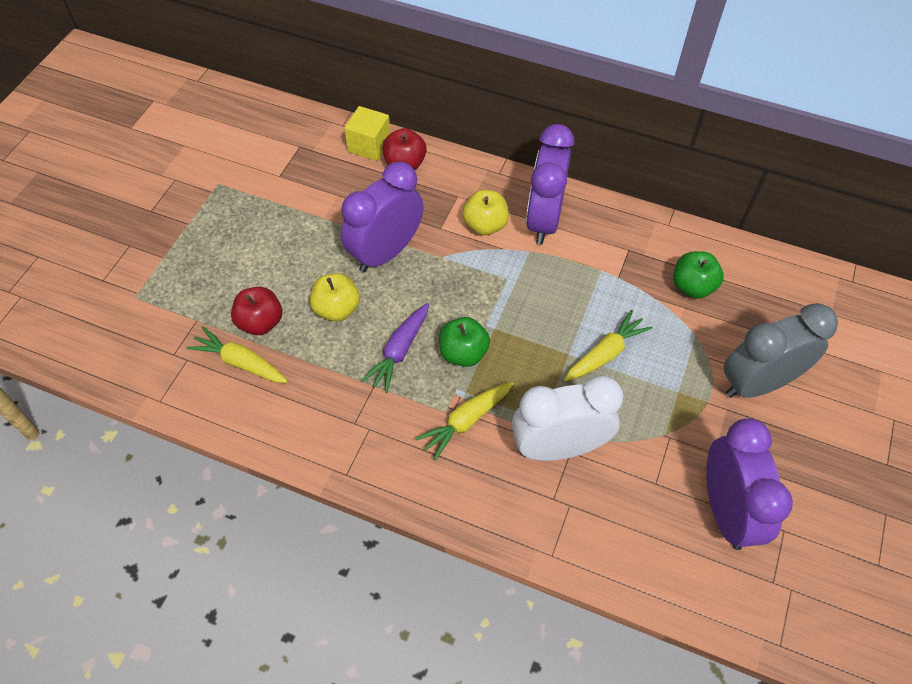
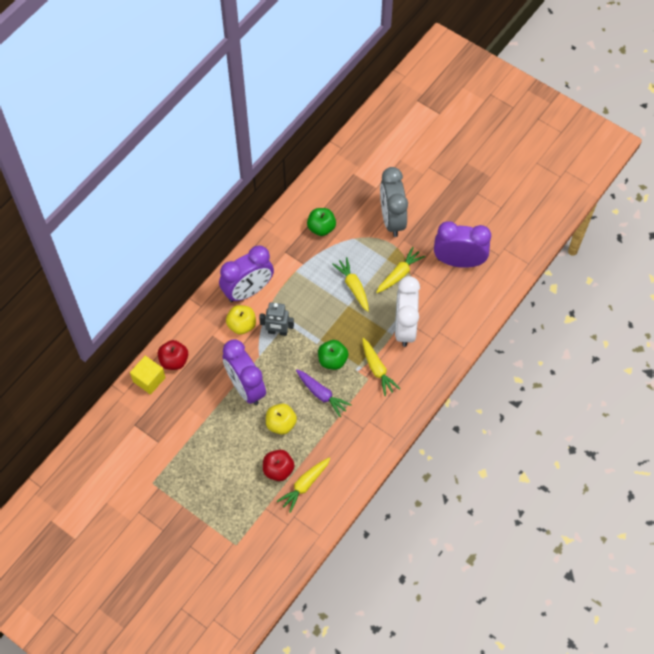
camera: 75 degrees left, 5 degrees up
(489, 270) = (277, 332): none -> grey robot
(543, 220) = (248, 291): purple clock -> purple clock turned 60 degrees counterclockwise
(658, 417) = (399, 274): none -> yellow carrot

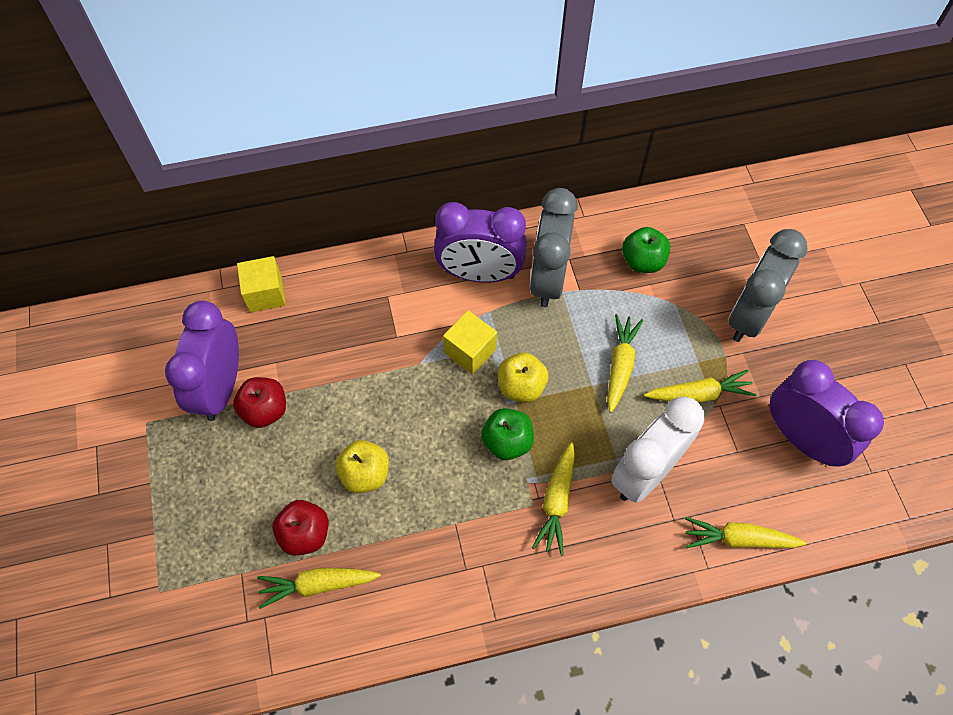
camera: 40 degrees right, 0 degrees up
(174, 361) = (314, 293): red apple -> red apple (265, 410)
(242, 325) = (433, 310): yellow apple -> yellow apple (521, 387)
(245, 387) = (366, 391): purple clock -> purple clock (220, 388)
(277, 332) = (470, 351): grey robot -> yellow cube
(283, 269) = (548, 279): none -> grey clock
(321, 394) = (452, 477): purple carrot -> none
(466, 326) = (738, 539): none -> yellow carrot

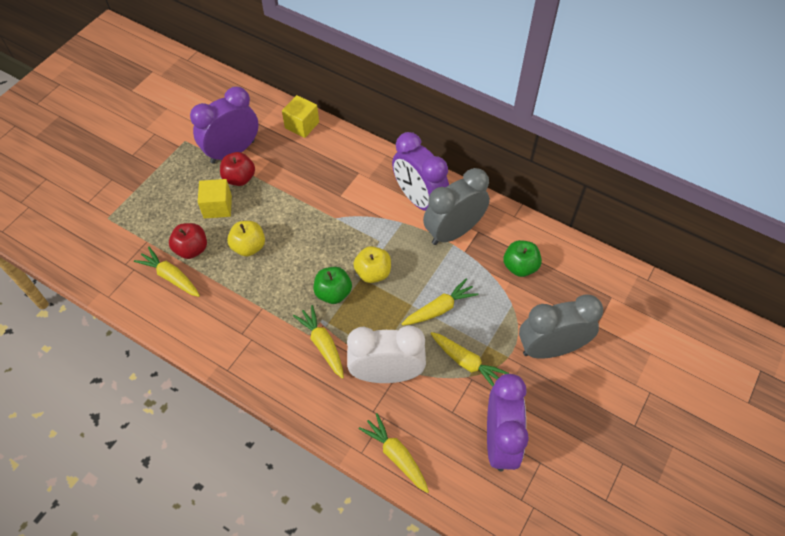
camera: 45 degrees right, 5 degrees down
(470, 351) = (368, 233): yellow cube -> yellow cube (217, 206)
(556, 502) = (322, 344): yellow carrot -> yellow carrot turned 90 degrees clockwise

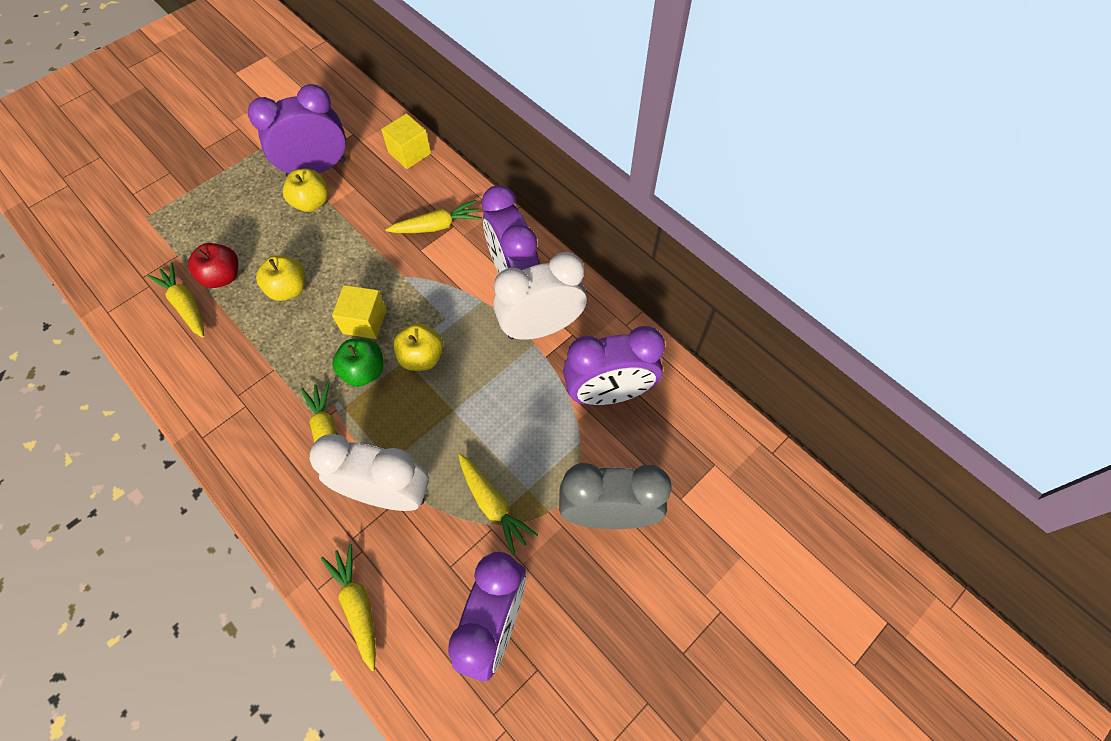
camera: 15 degrees right, 5 degrees up
(217, 206) = (273, 231): yellow cube -> yellow cube (364, 321)
(239, 178) = (311, 202): red apple -> yellow apple
(439, 309) = (486, 424): yellow carrot -> yellow carrot (437, 226)
(453, 232) = (541, 327): grey clock -> white clock
(520, 267) = (608, 393): green apple -> purple clock

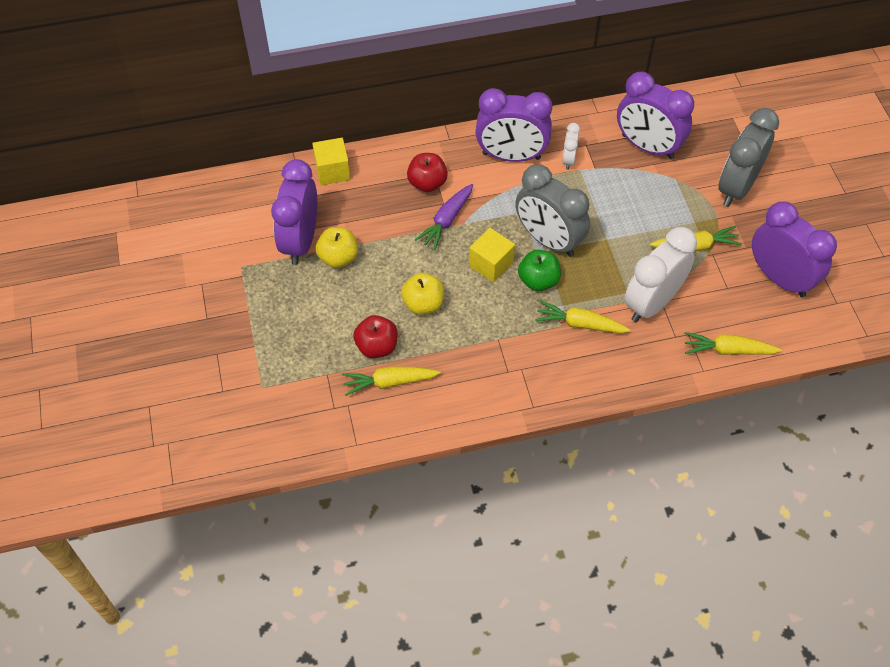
camera: 60 degrees left, 5 degrees down
(399, 261) = (446, 221): none -> purple carrot
(422, 357) = (548, 240): yellow apple -> grey clock
(437, 226) = (427, 183): yellow carrot -> red apple
(541, 327) = (568, 160): white clock -> white clock, size x0.47
(608, 393) = (647, 147): purple clock -> purple clock turned 105 degrees clockwise

